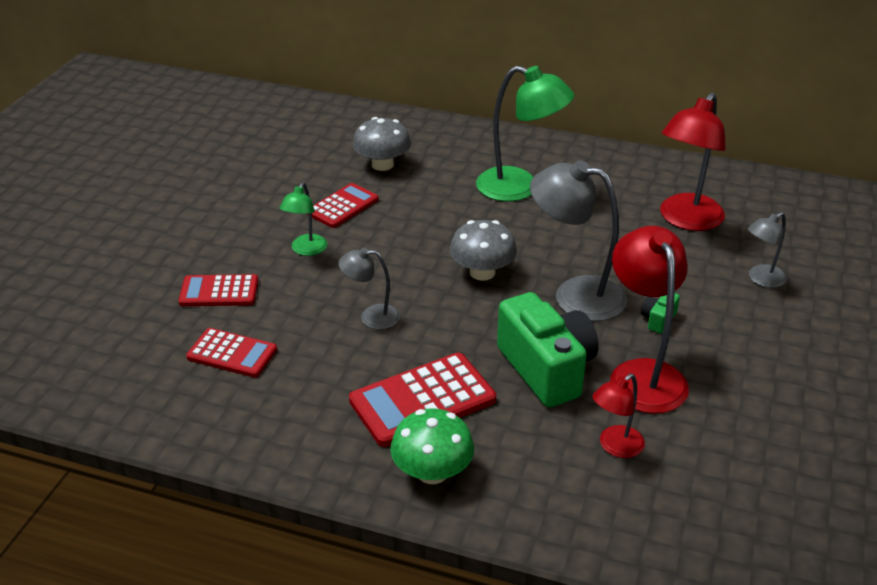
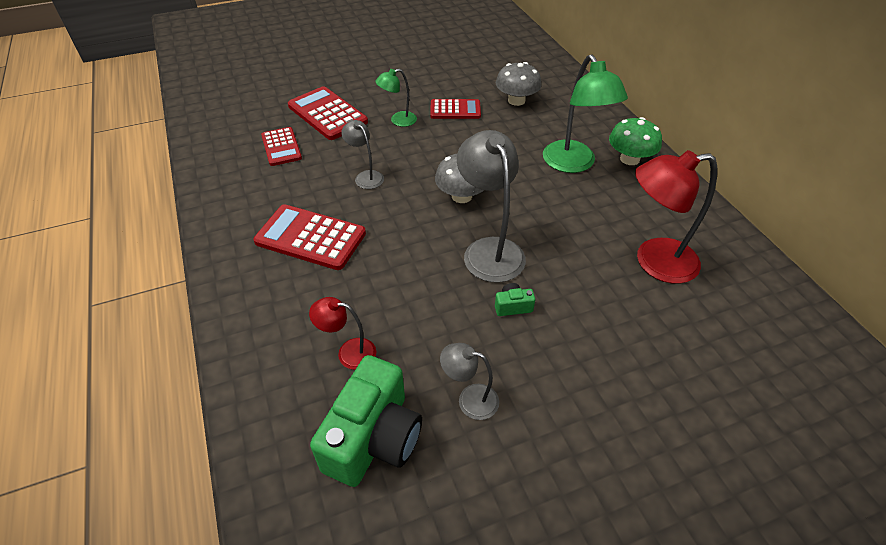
camera: 50 degrees right, 10 degrees up
(219, 291) = (327, 114): red calculator -> red calculator, size x1.57
(432, 472) = (250, 276): green mushroom -> green mushroom (629, 159)
(547, 369) = (396, 276): green camera -> green camera (374, 438)
(642, 374) = (441, 328): red lamp -> none
(761, 279) = (637, 343): grey lamp -> grey lamp (469, 399)

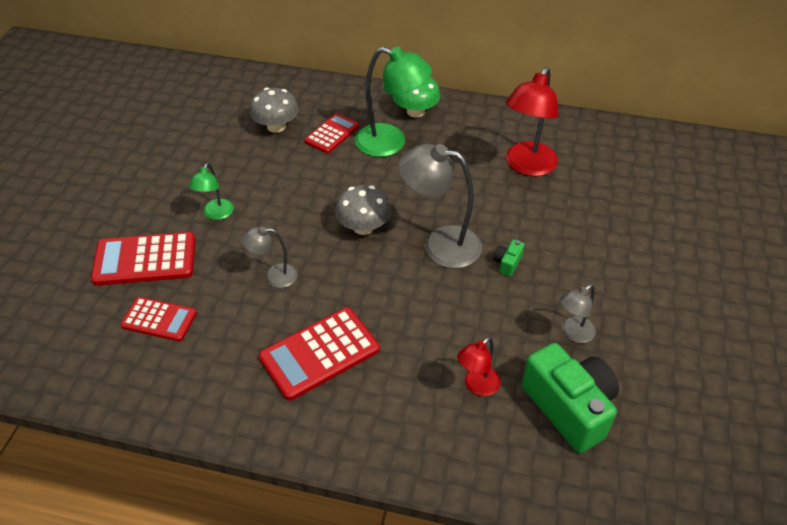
camera: 55 degrees left, 0 degrees up
(455, 110) = (245, 169): red calculator -> red calculator (332, 134)

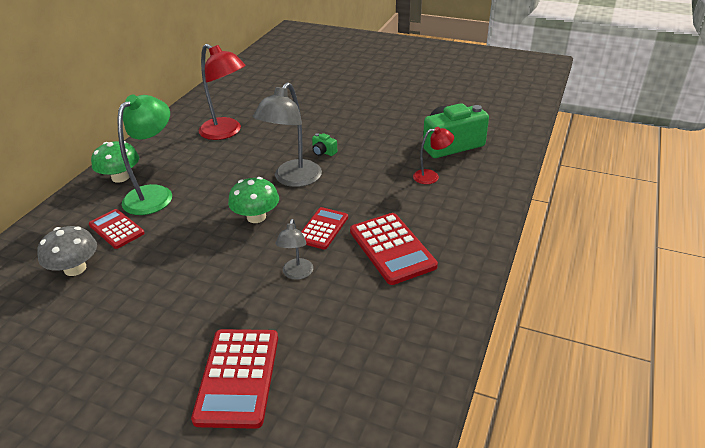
camera: 80 degrees left, 10 degrees down
(159, 319) = (330, 359): red calculator -> red calculator (322, 229)
(216, 214) = (192, 316): green lamp -> none
(363, 227) = (256, 217): grey mushroom -> green mushroom
(477, 386) = (431, 176): red lamp -> red lamp turned 60 degrees counterclockwise
(573, 333) = (393, 135): grey lamp -> none

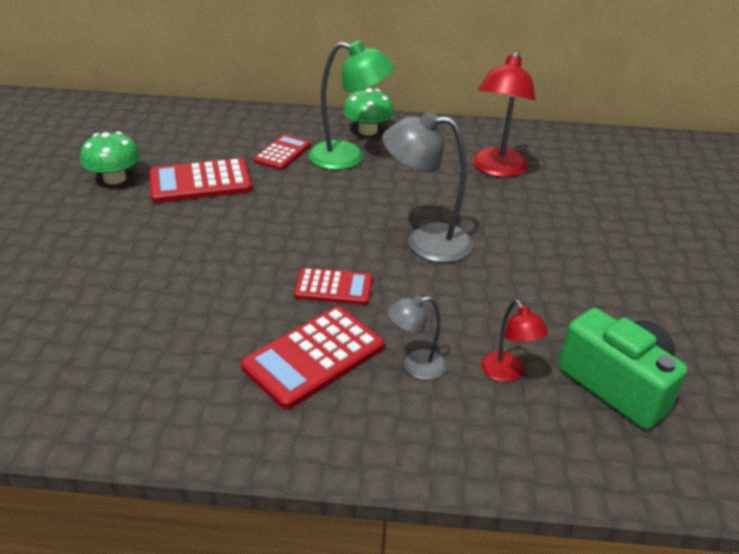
camera: 70 degrees right, 0 degrees up
(75, 268) = (219, 150): grey mushroom -> none
(238, 377) = (83, 280): red calculator -> red calculator (200, 182)
(256, 217) = (336, 232): green mushroom -> green mushroom (115, 178)
(296, 274) = (243, 284): grey lamp -> grey lamp (415, 366)
(323, 152) = (504, 254): green camera -> none

